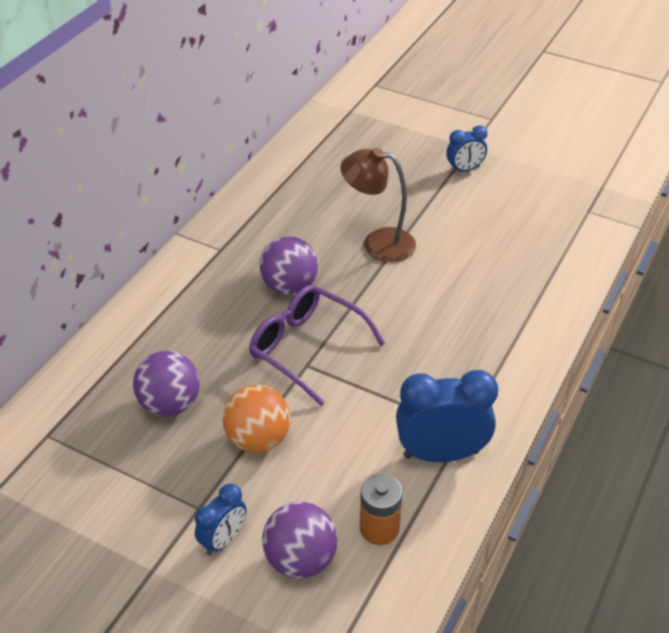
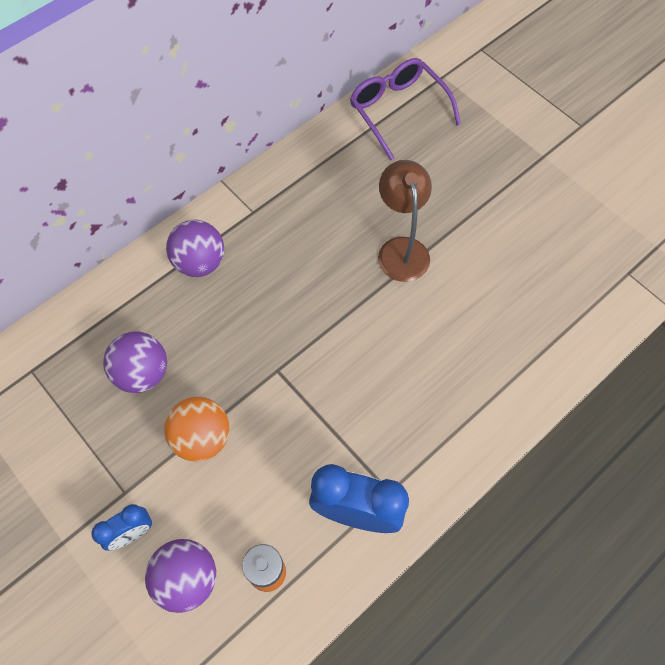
camera: 20 degrees right, 20 degrees up
(289, 286) = (298, 275): purple ball -> purple ball (200, 263)
(306, 348) = (285, 351): purple glasses -> purple glasses (398, 110)
(378, 243) = (401, 249): brown lamp -> brown lamp turned 45 degrees clockwise
(464, 169) = (525, 183): blue clock -> none

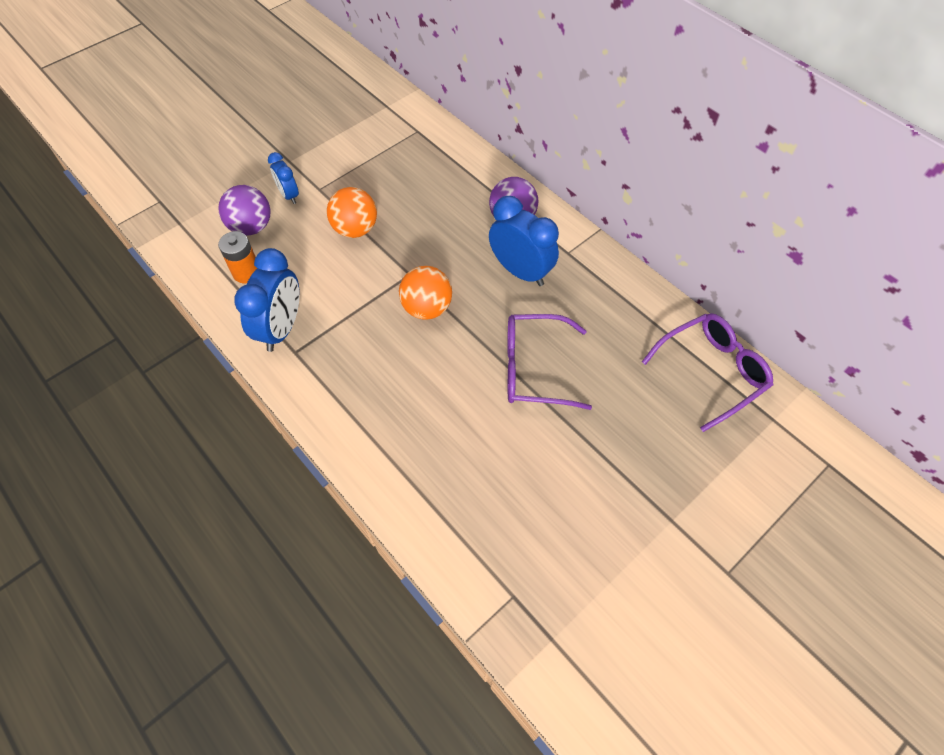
camera: 90 degrees right, 5 degrees down
(142, 373) = (411, 191): purple ball -> none
(277, 257) = (520, 271): none -> blue clock
(326, 350) = (427, 308): none -> orange ball
(401, 249) = (534, 369): brown lamp -> purple glasses

